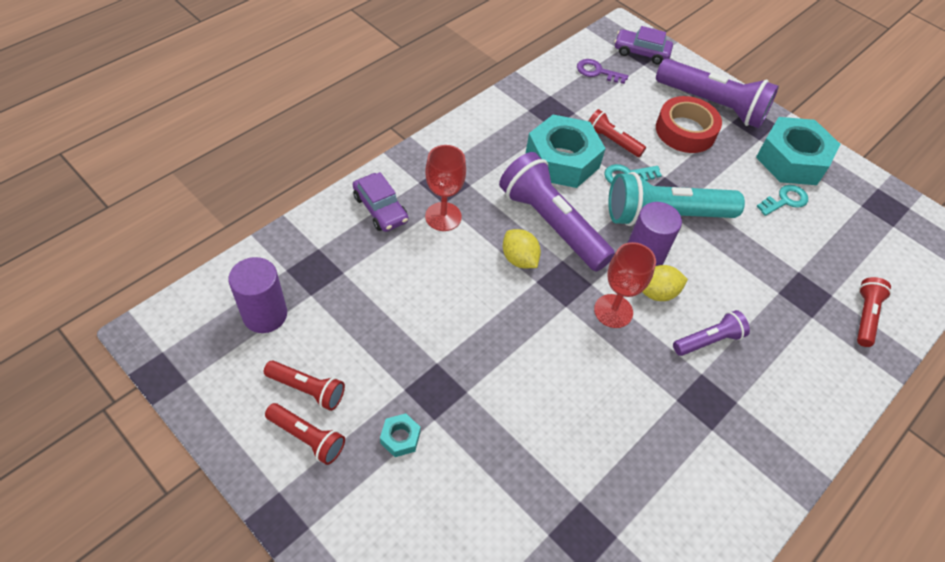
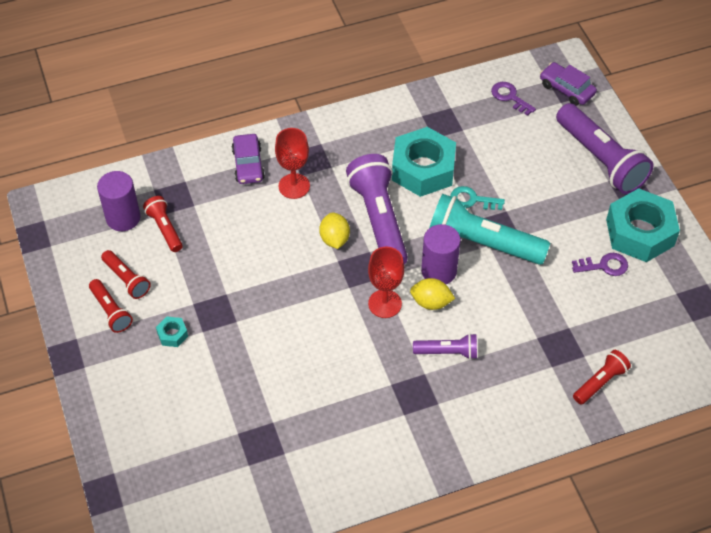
camera: 30 degrees right, 0 degrees up
(611, 141) = (479, 165): red flashlight -> red flashlight (165, 229)
(685, 131) = (555, 176): red tape -> none
(785, 200) = (604, 266): turquoise key -> purple key

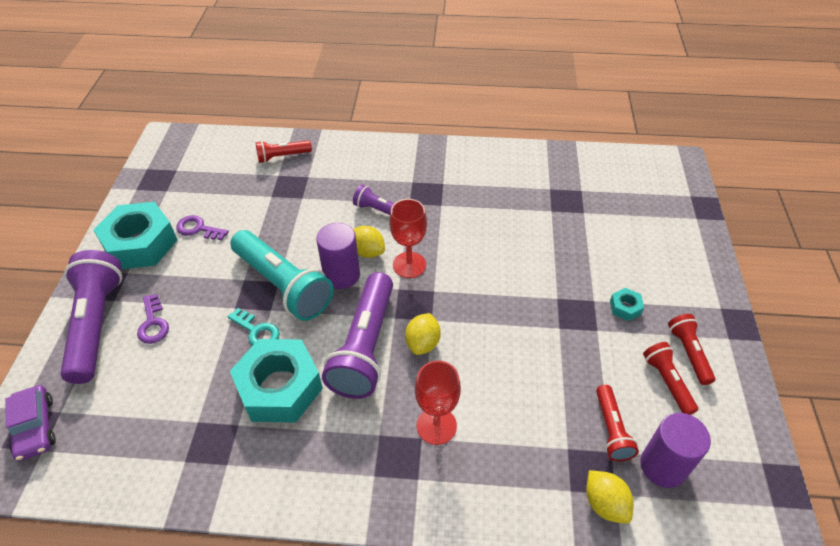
camera: 155 degrees left, 5 degrees down
(160, 181) = (605, 503): none -> yellow lemon
(248, 164) = (480, 482): purple car -> none
(510, 97) = (106, 445): purple key -> purple key (153, 323)

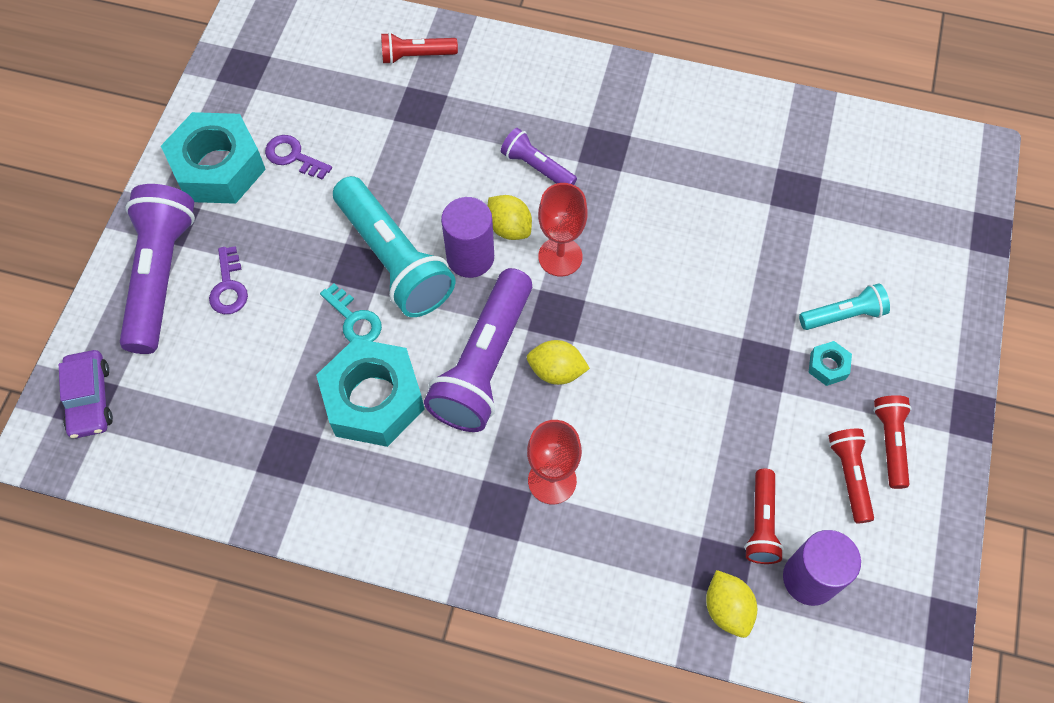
camera: 10 degrees right, 15 degrees up
(423, 343) = (556, 371): yellow lemon -> yellow lemon turned 75 degrees clockwise
(625, 272) = (843, 315): none -> turquoise flashlight

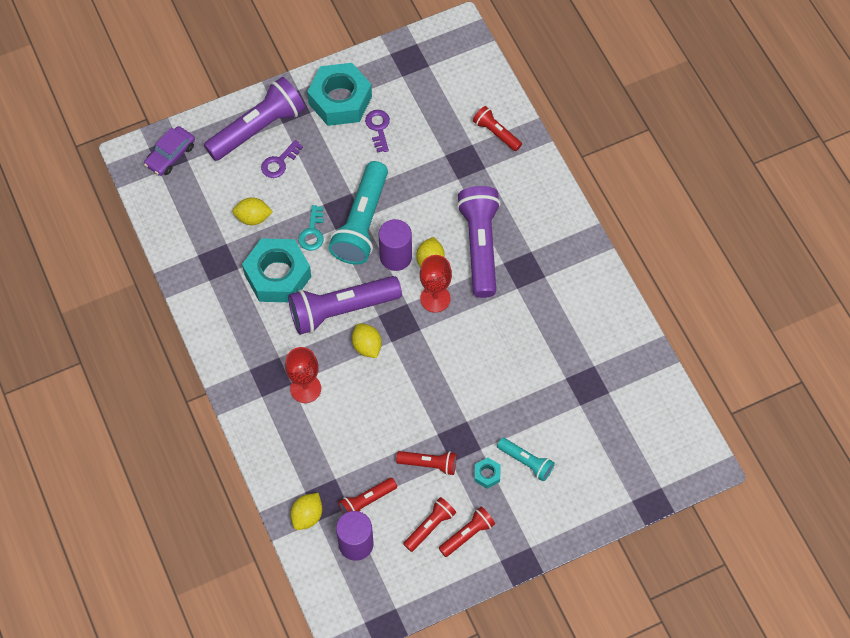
camera: 50 degrees right, 0 degrees up
(270, 369) = (253, 218): none -> yellow lemon
(537, 167) = (480, 246): purple flashlight -> purple flashlight, size x1.95
(766, 417) = (429, 464): none -> red flashlight

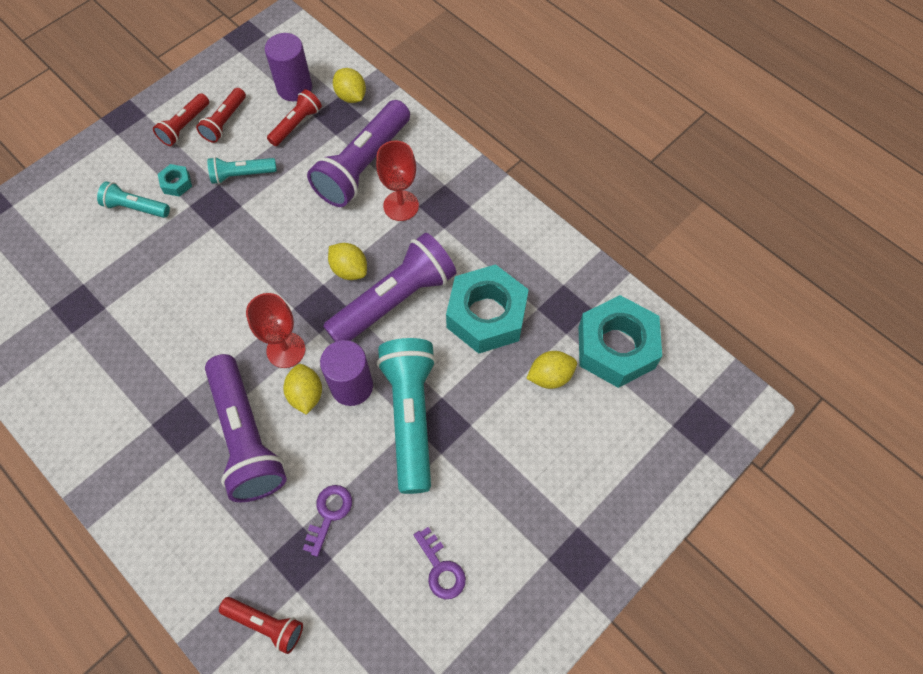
camera: 160 degrees right, 0 degrees up
(170, 155) = (698, 424): purple car -> none
(258, 128) = (606, 506): purple flashlight -> purple flashlight (363, 165)
(279, 162) = (554, 464): purple key -> purple key (329, 514)
(307, 516) = (351, 96): yellow lemon -> yellow lemon turned 45 degrees counterclockwise
(312, 232) = (468, 382): turquoise key -> none
(340, 100) = (514, 596): turquoise nut -> turquoise nut (616, 347)
(429, 464) = (241, 175): red flashlight -> turquoise flashlight

